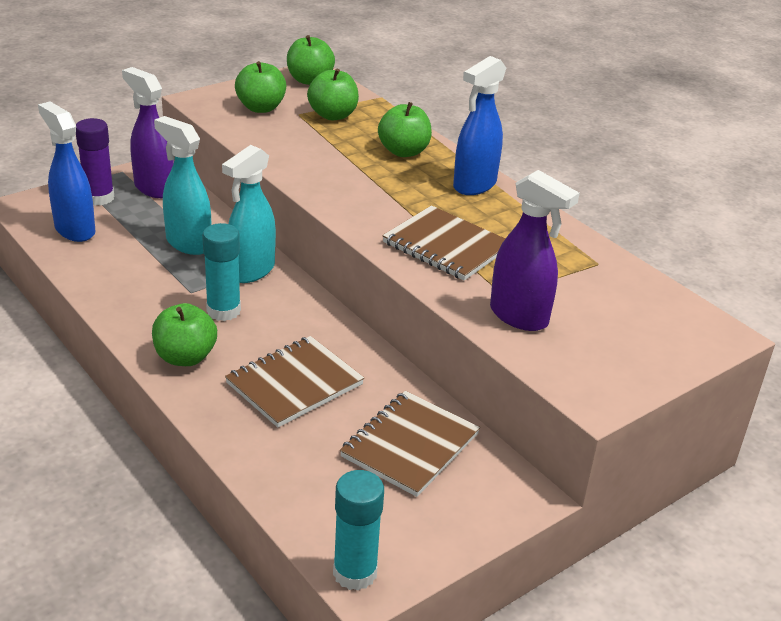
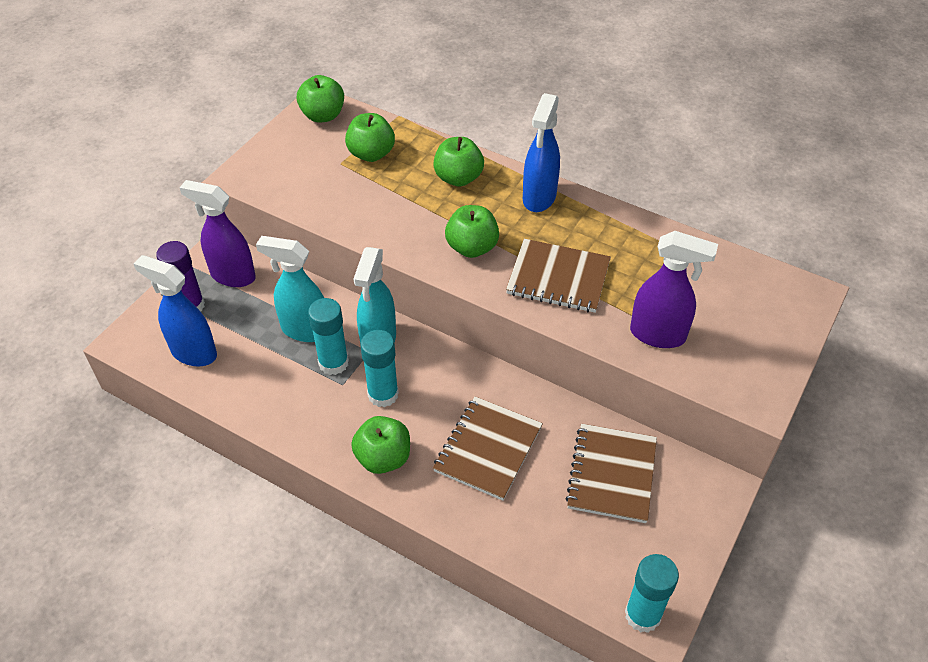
camera: 20 degrees left, 15 degrees up
(195, 274) = (333, 363): none -> turquoise glue stick
(261, 108) = (302, 167): green apple -> green apple (472, 247)

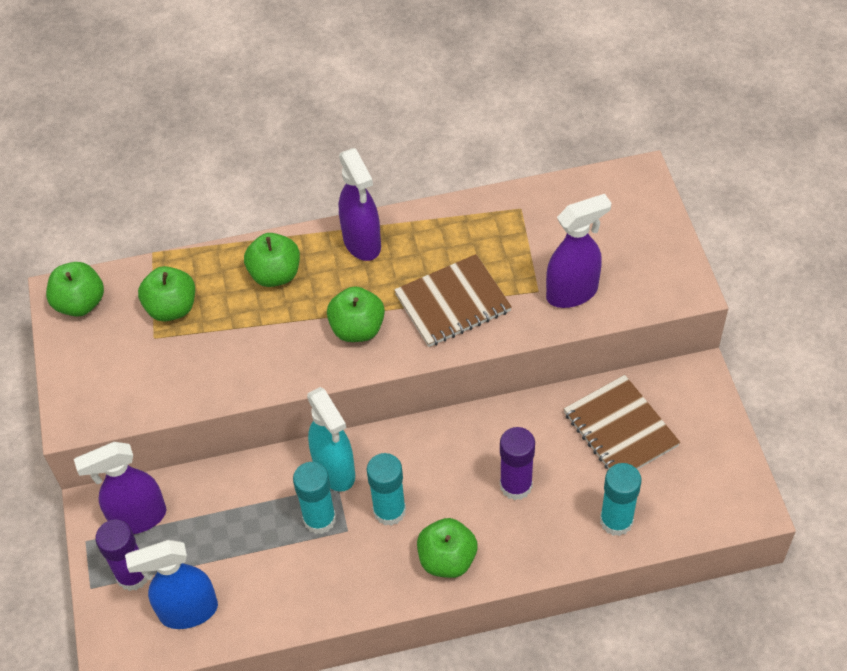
camera: 40 degrees left, 5 degrees up
(305, 330) = (262, 512): turquoise spray bottle -> none
(488, 449) = (516, 485): brown notebook -> purple glue stick
(539, 198) = (362, 243): blue spray bottle -> purple spray bottle
(642, 615) = (739, 512): turquoise glue stick -> turquoise glue stick (616, 521)

